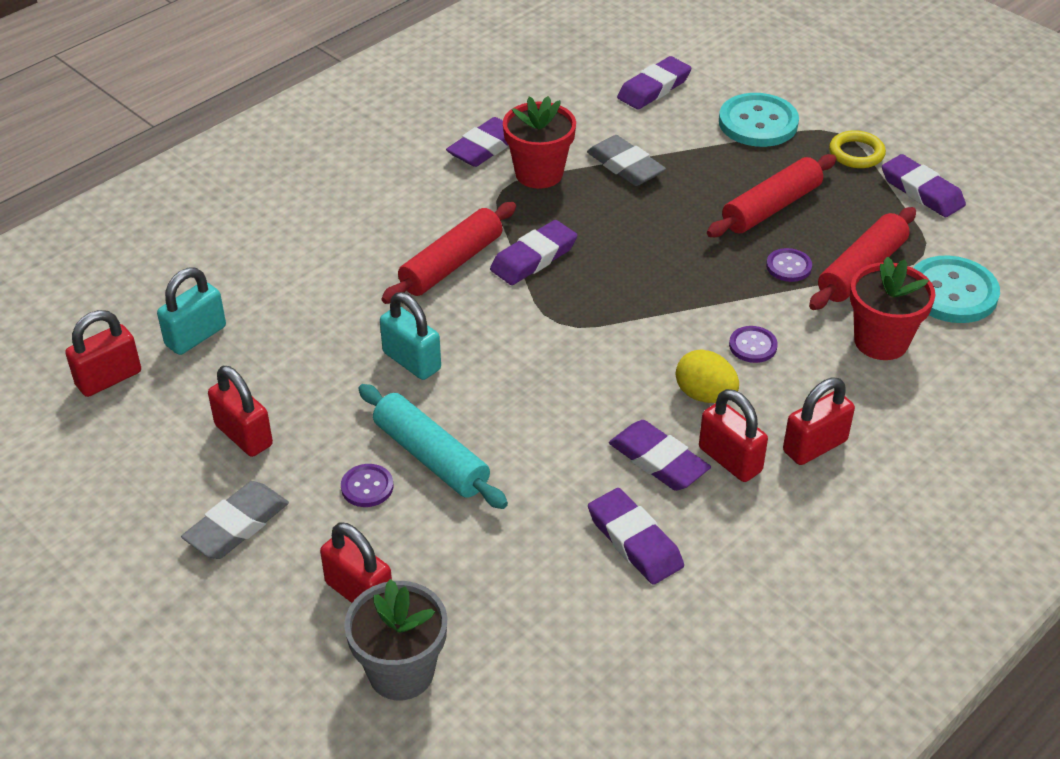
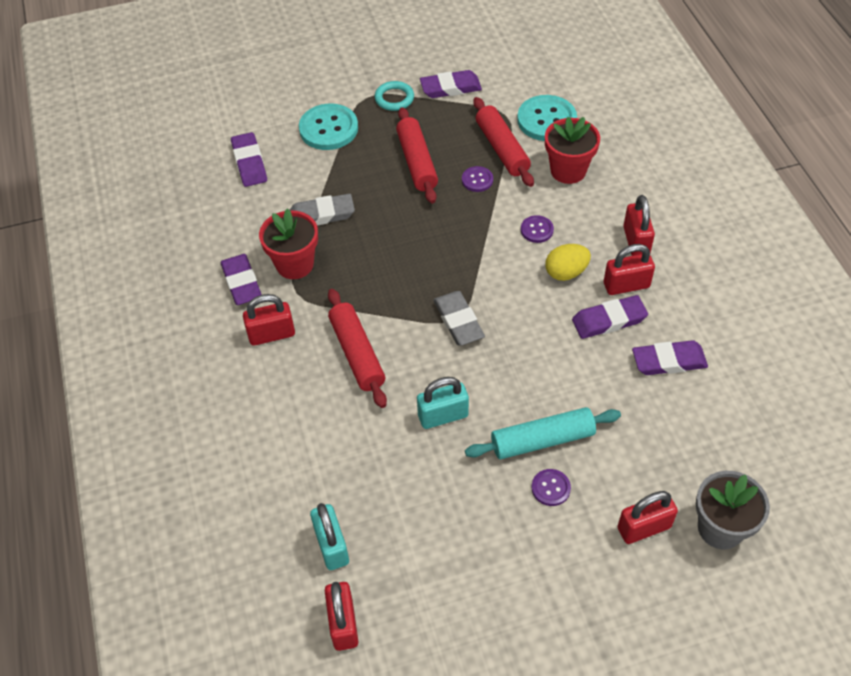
camera: 60 degrees left, 10 degrees up
(237, 525) = (547, 582): grey eraser -> grey eraser (458, 321)
(243, 435) = (459, 548): red padlock -> red padlock (271, 334)
(534, 258) = (382, 304): purple eraser -> none
(856, 153) = (394, 98): yellow ring -> turquoise ring

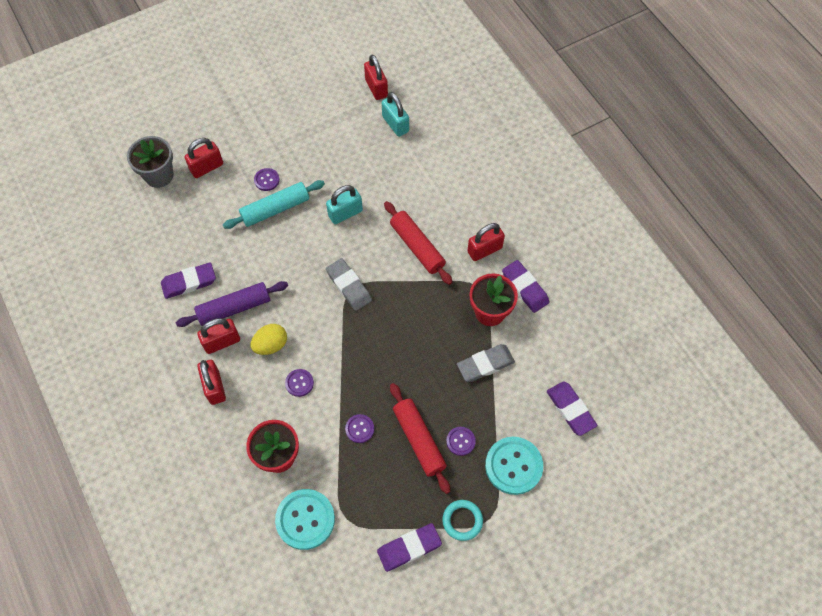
camera: 165 degrees right, 10 degrees up
(374, 155) = (460, 441): none -> purple button
(502, 149) = (343, 472): red rolling pin -> none
(609, 320) = (234, 308): purple eraser -> purple rolling pin

